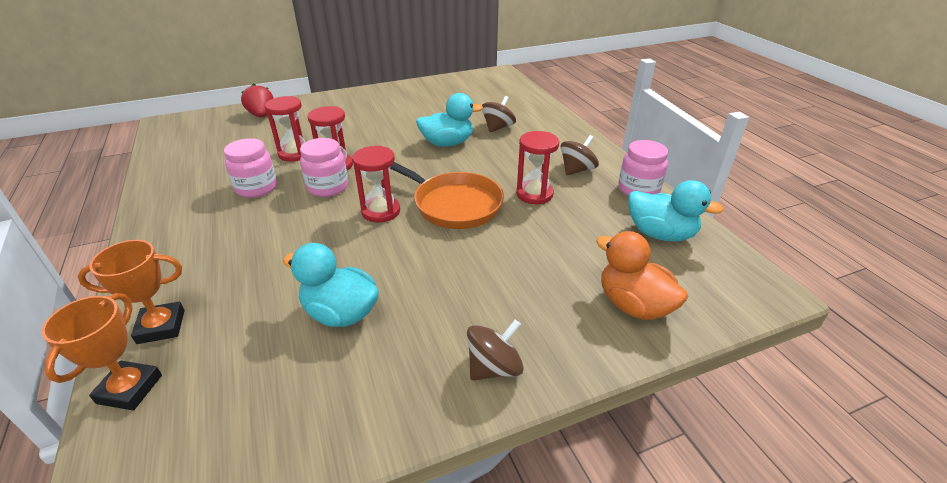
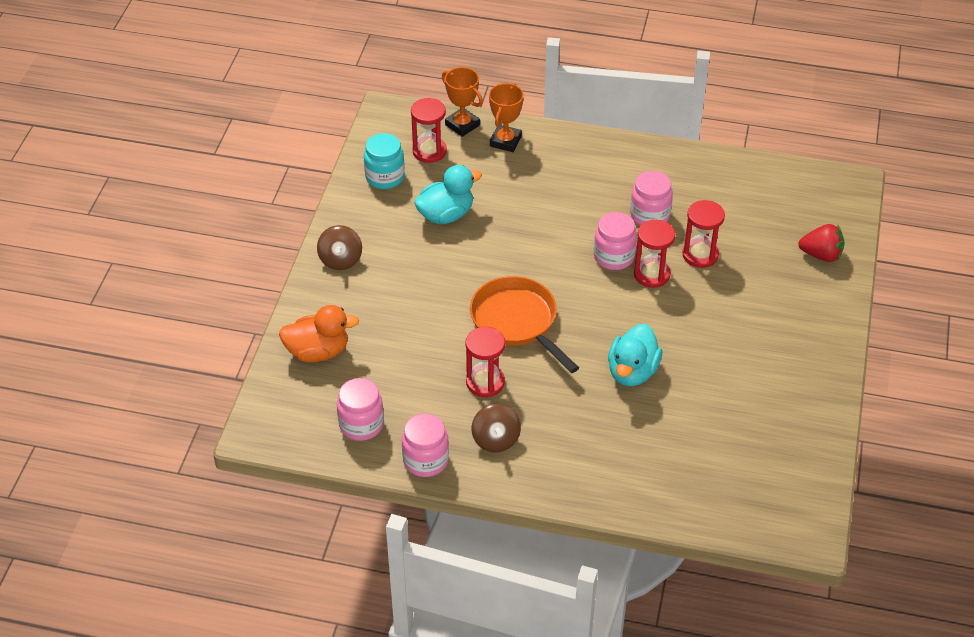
camera: 125 degrees right, 10 degrees up
(298, 416) = (385, 177): none -> turquoise jar
(381, 211) = (546, 275): red hourglass -> red hourglass (429, 151)
(453, 204) = (517, 322): orange pan -> orange pan turned 75 degrees clockwise
(498, 128) = (635, 432): brown spinning top -> none
(660, 234) = (361, 424): turquoise duck -> pink jar

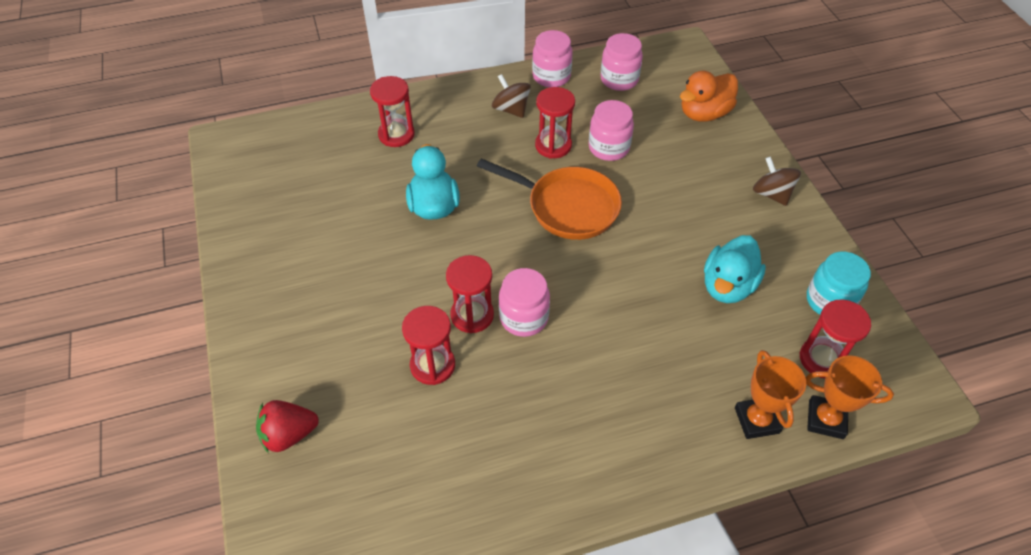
camera: 150 degrees right, 5 degrees up
(628, 462) = (396, 135): none -> red hourglass
(649, 215) = (518, 393): pink jar -> pink jar (609, 148)

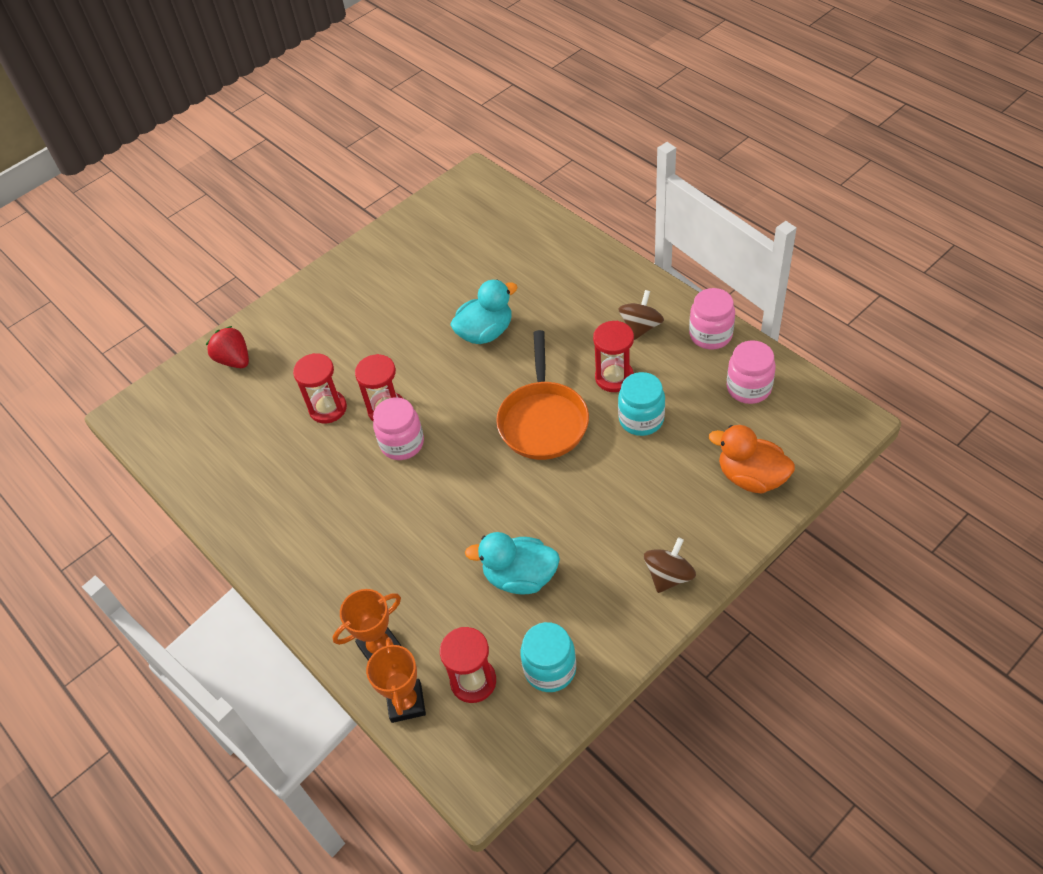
camera: 70 degrees right, 0 degrees up
(396, 135) = (551, 269): red hourglass -> none
(609, 148) = (641, 419): pink jar -> turquoise jar

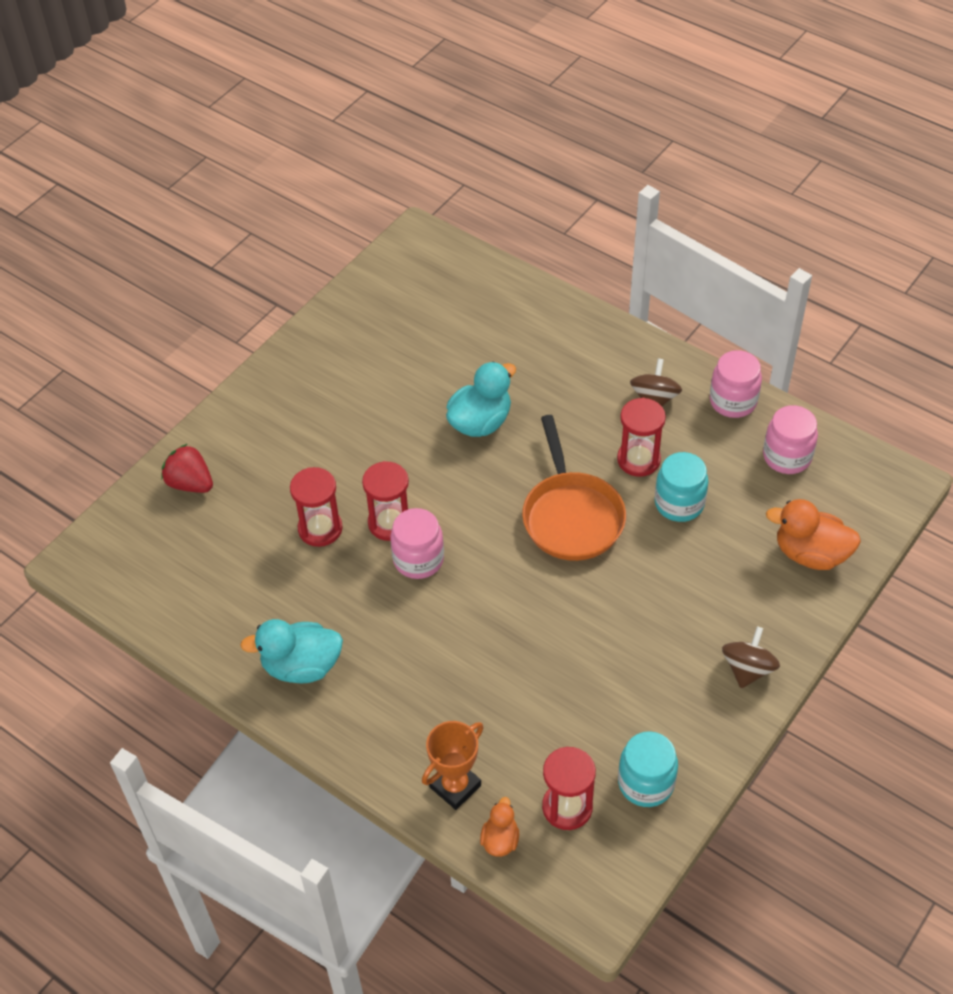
camera: 15 degrees left, 0 degrees up
(406, 703) = (500, 840): orange trophy -> orange duck
(520, 577) = (589, 691): turquoise duck -> turquoise duck (301, 666)

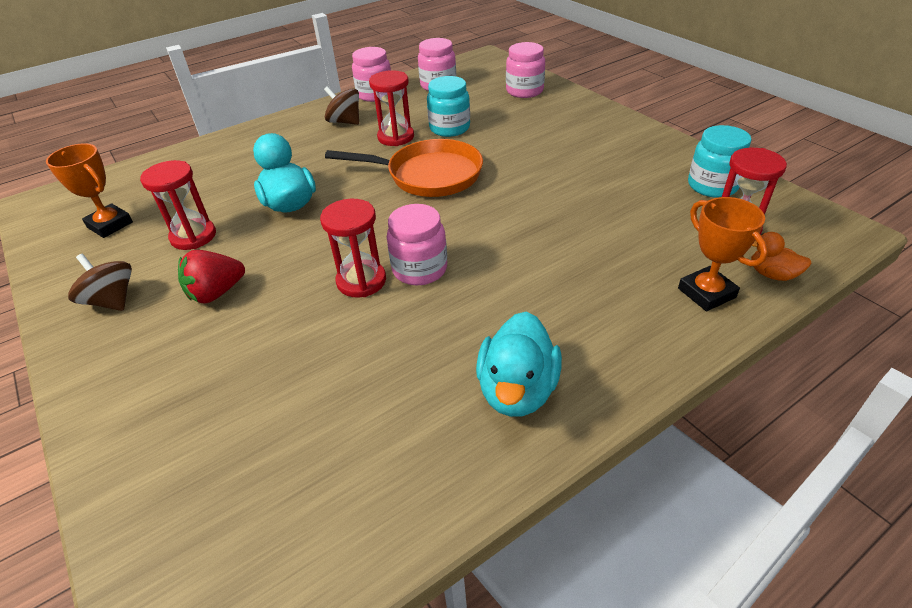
camera: 70 degrees left, 10 degrees down
(190, 483) = (160, 459): red strawberry -> red strawberry (216, 293)
(320, 529) = (330, 337): red hourglass -> red hourglass (193, 236)
(405, 308) = (110, 225): none -> orange trophy
(748, 669) = (613, 127): brown spinning top -> brown spinning top (112, 301)
(810, 554) = (524, 91): orange duck -> pink jar

